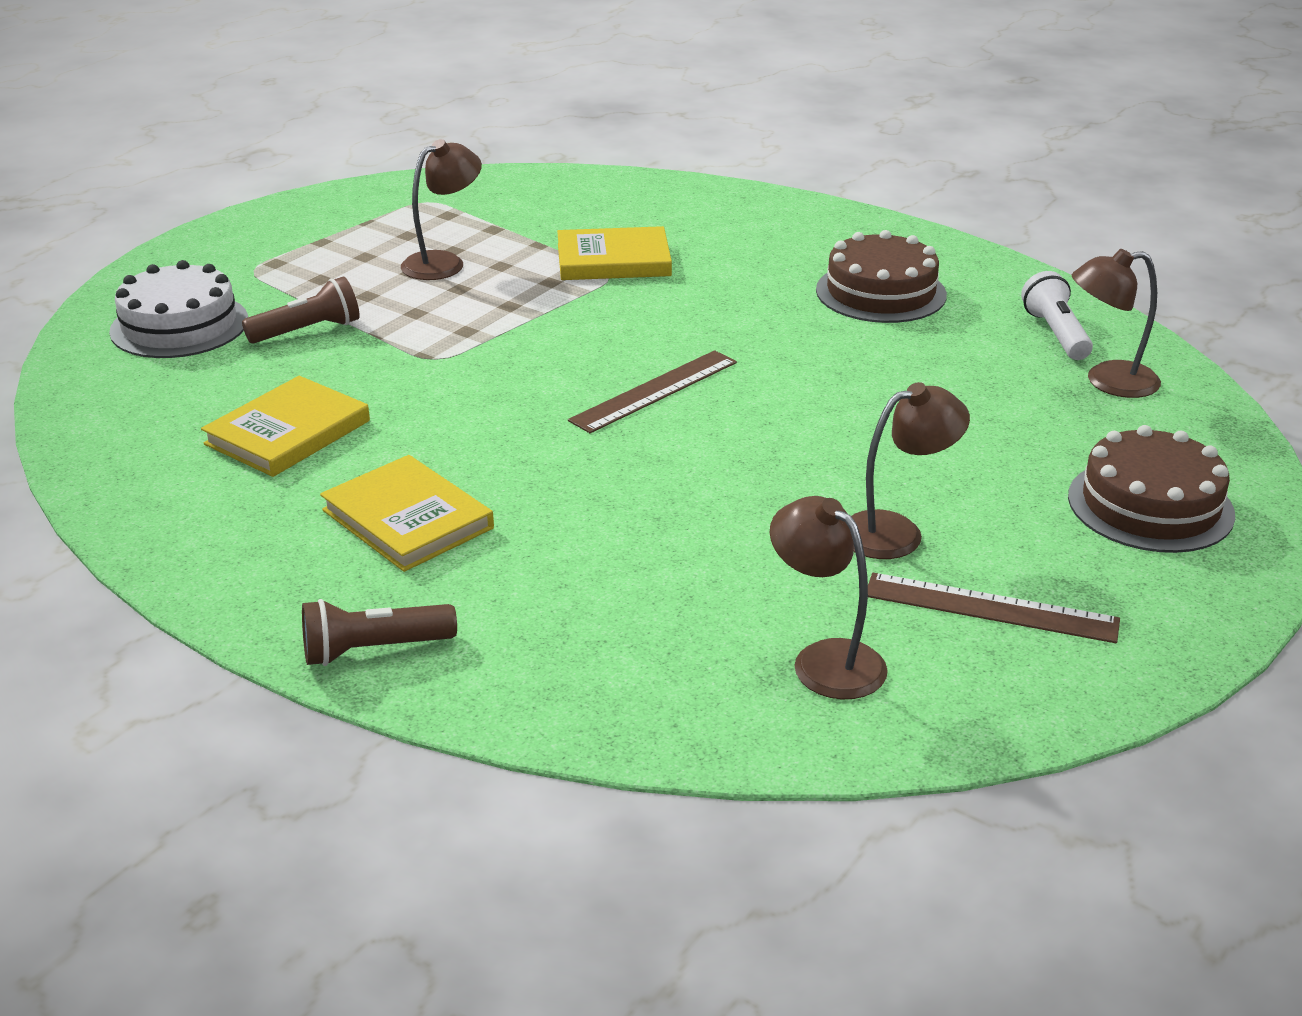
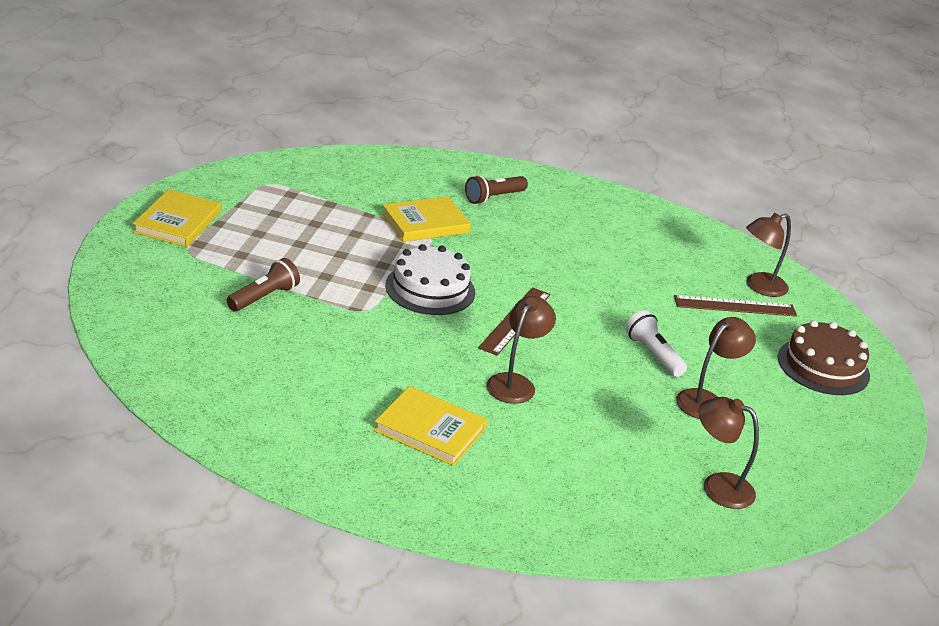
camera: 25 degrees left, 0 degrees up
(179, 325) = (171, 301): white cake -> white cake (430, 289)
(288, 433) = (309, 377): yellow book -> yellow book (177, 222)
(374, 650) = (473, 520): brown flashlight -> brown flashlight (494, 198)
(444, 262) = (316, 234): brown lamp -> brown lamp (515, 383)
(881, 292) = (601, 235): brown cake -> none
(990, 608) = (781, 442): brown ruler -> brown ruler (735, 306)
(1055, 334) = (714, 256): white flashlight -> white flashlight (653, 354)

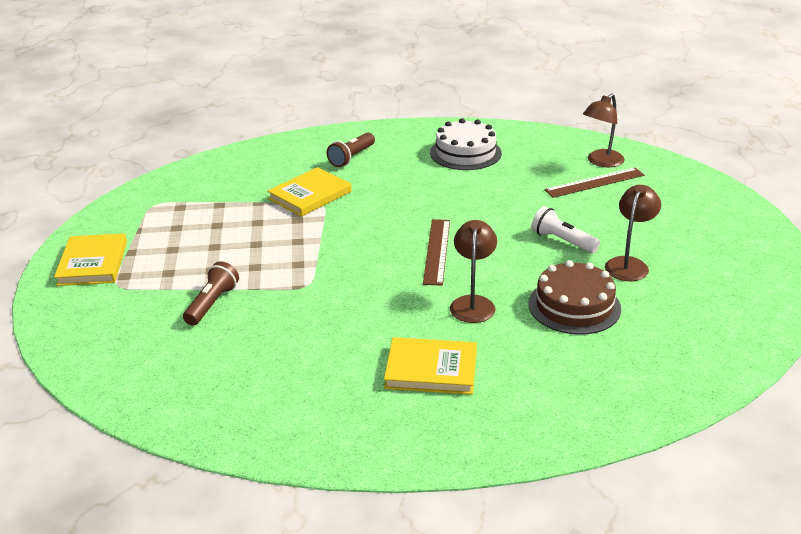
camera: 15 degrees left, 0 degrees up
(430, 289) = (350, 248): white cake -> white cake (465, 153)
(718, 486) = (689, 331): brown lamp -> none
(823, 366) = (691, 207): brown cake -> brown cake (574, 306)

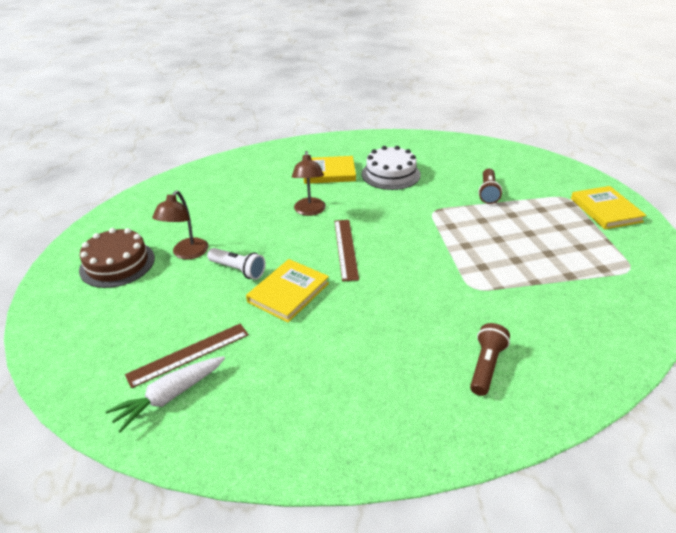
camera: 170 degrees right, 5 degrees up
(310, 195) = (492, 298): yellow book -> yellow book (288, 292)
(465, 153) = (346, 395): white cake -> white cake (390, 174)
(574, 306) = (238, 216): brown cake -> brown cake (117, 264)
(601, 162) = (170, 396): brown lamp -> white carrot

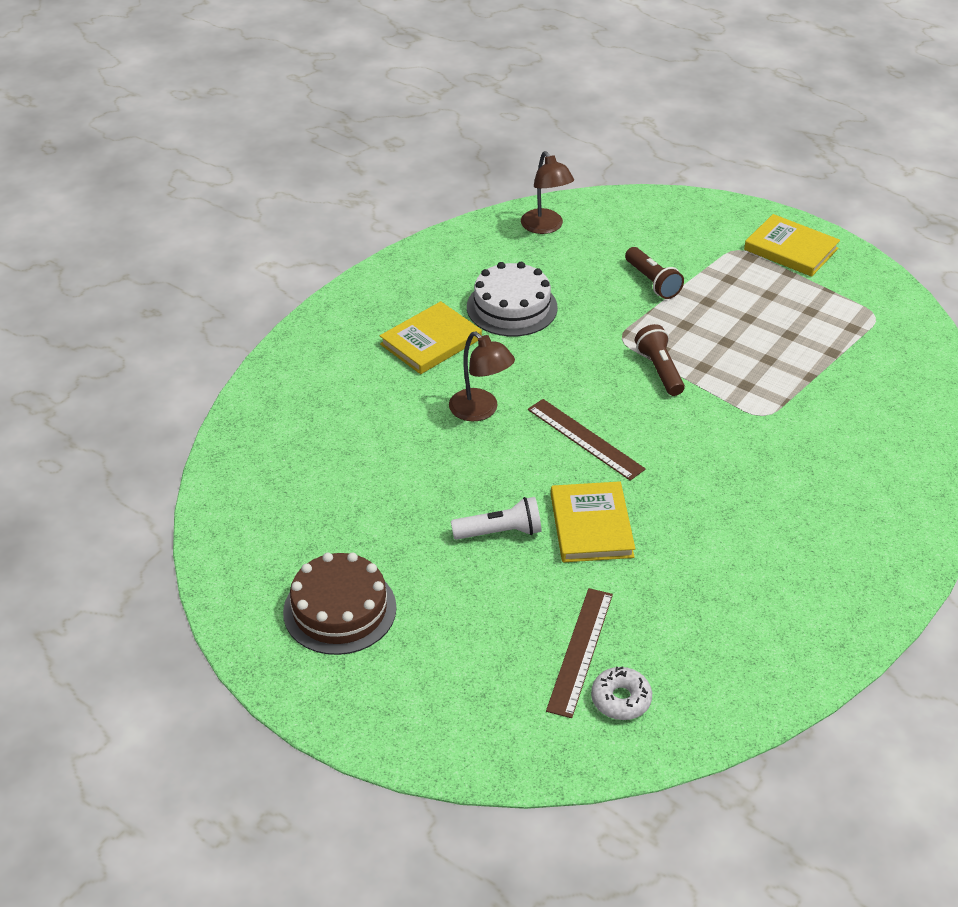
camera: 40 degrees left, 5 degrees up
(170, 396) = (621, 699): white carrot -> white donut
(187, 253) = (409, 547): brown lamp -> brown lamp (545, 227)
(486, 366) = (856, 492): brown flashlight -> brown flashlight (659, 370)

